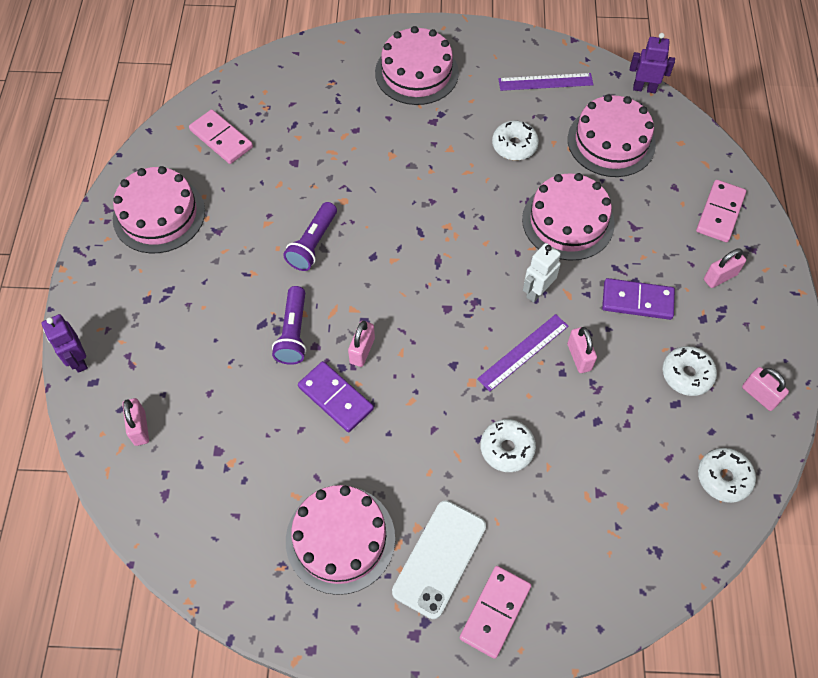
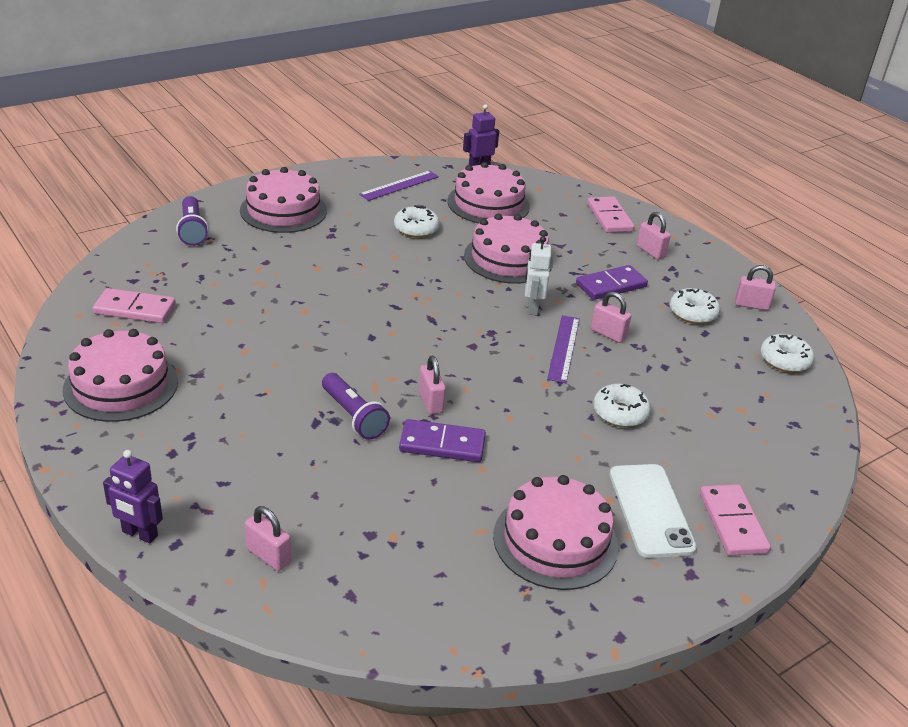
camera: 40 degrees left, 25 degrees down
(313, 244) = (306, 349): purple flashlight -> purple flashlight (192, 230)
(720, 277) = (650, 251): pink padlock -> pink padlock turned 60 degrees counterclockwise

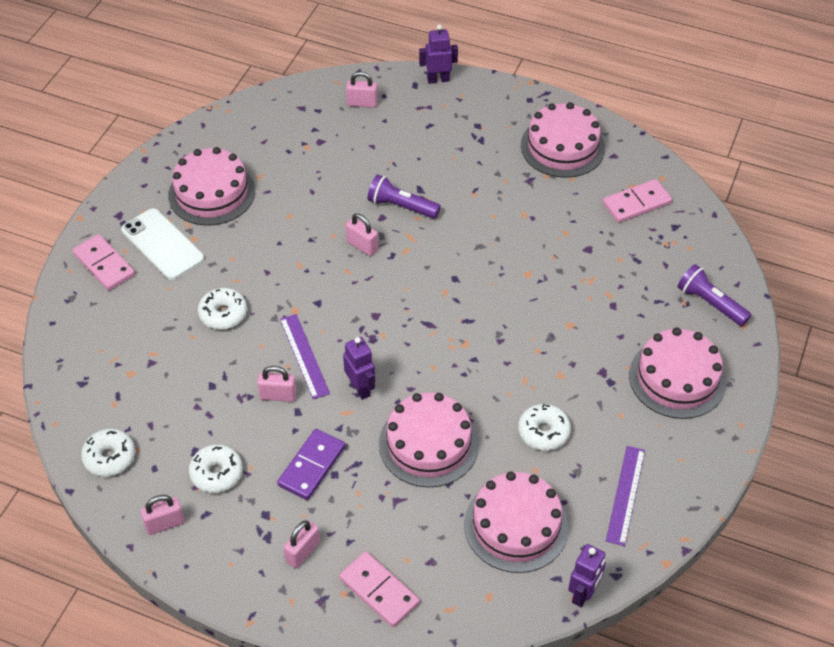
camera: 150 degrees right, 15 degrees up
(442, 444) = (327, 218): purple domino -> none
(532, 308) = (360, 388): white robot -> purple robot
(650, 251) = (303, 552): pink padlock -> pink padlock turned 75 degrees counterclockwise

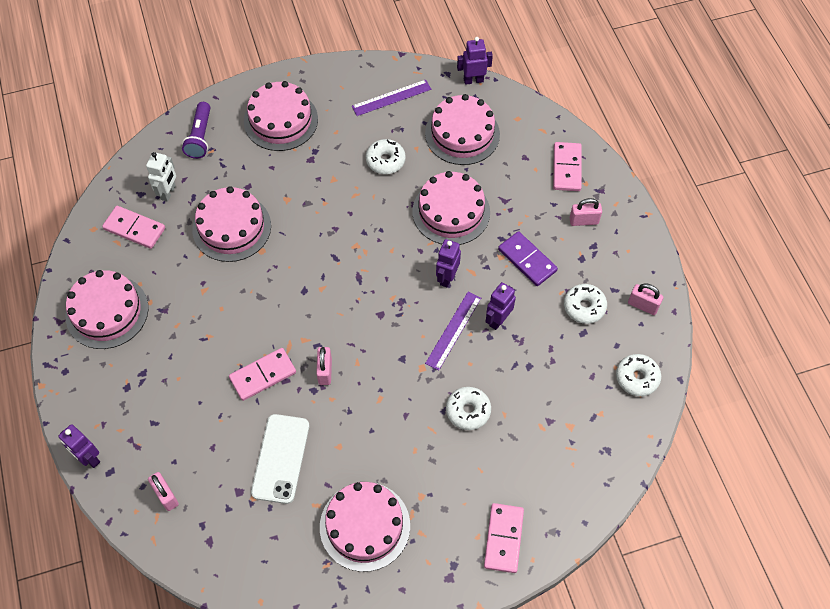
camera: 130 degrees left, 10 degrees up
(162, 244) = (447, 513): white phone -> white phone (280, 458)
(278, 395) = (498, 320): pink padlock -> purple robot
(312, 466) = (527, 260): purple domino -> purple domino turned 60 degrees clockwise
(401, 206) = (263, 375): purple flashlight -> pink domino
(574, 267) = (231, 227): none -> pink cake
(658, 245) = (168, 192): none -> white robot

